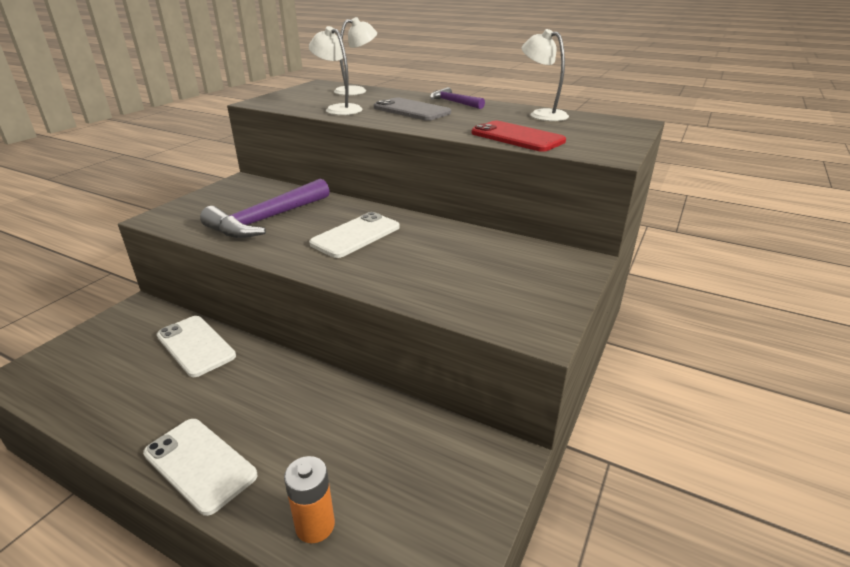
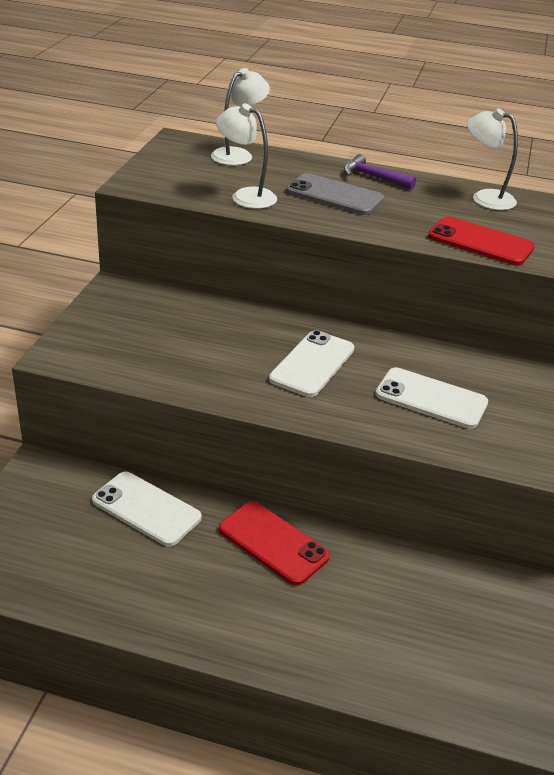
camera: 15 degrees left, 5 degrees up
(199, 464) = (241, 636): white phone -> white phone (431, 399)
(267, 219) = (195, 348): purple hammer -> none
(282, 384) = (273, 543): none -> red phone
(315, 525) = (386, 674): orange battery -> none

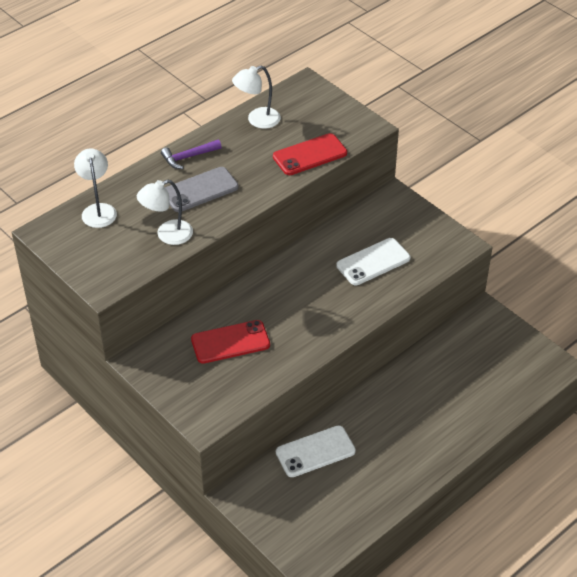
camera: 55 degrees left, 10 degrees up
(273, 543) = (383, 403): red phone -> red phone (230, 342)
(312, 364) = (303, 298): white phone -> none

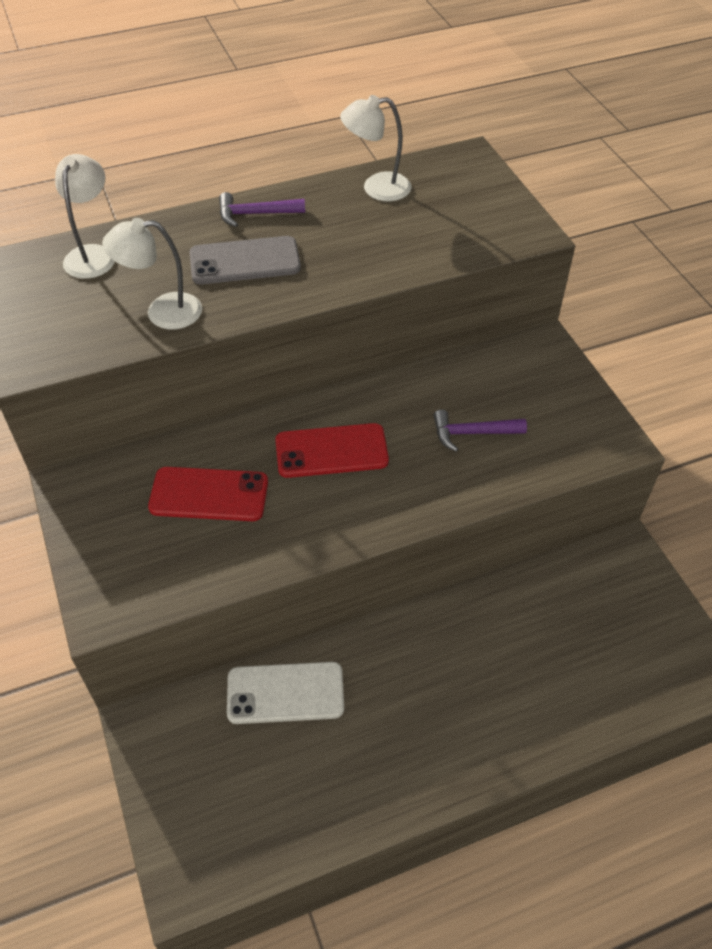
camera: 20 degrees right, 5 degrees up
(310, 155) = (425, 251): red phone -> red phone (331, 451)
(373, 262) = (472, 433): white phone -> purple hammer

